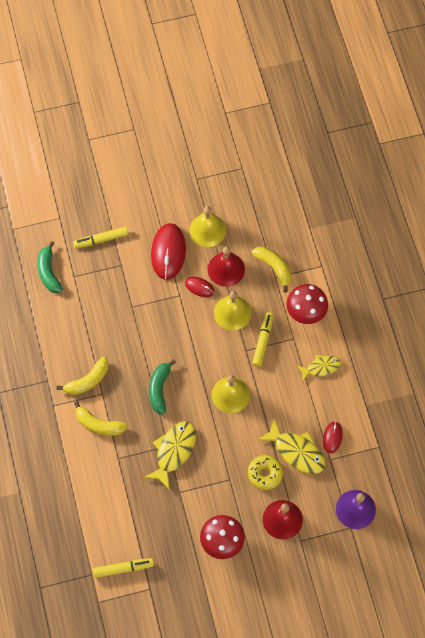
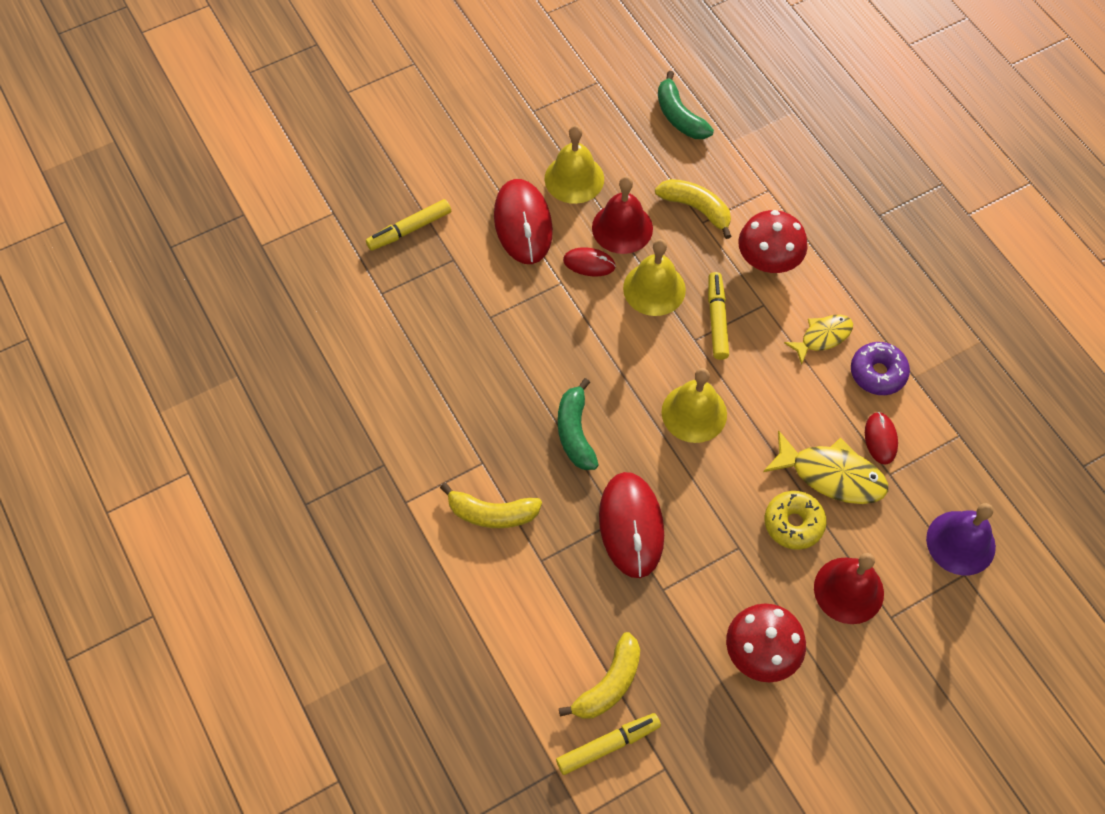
camera: 15 degrees left, 5 degrees down
(48, 272) = (338, 296): green banana -> green banana (679, 116)
(88, 381) = (452, 448): yellow banana -> yellow banana (609, 684)
(174, 451) = (631, 526): yellow fish -> red mouse
(345, 397) = (877, 373): none -> purple donut

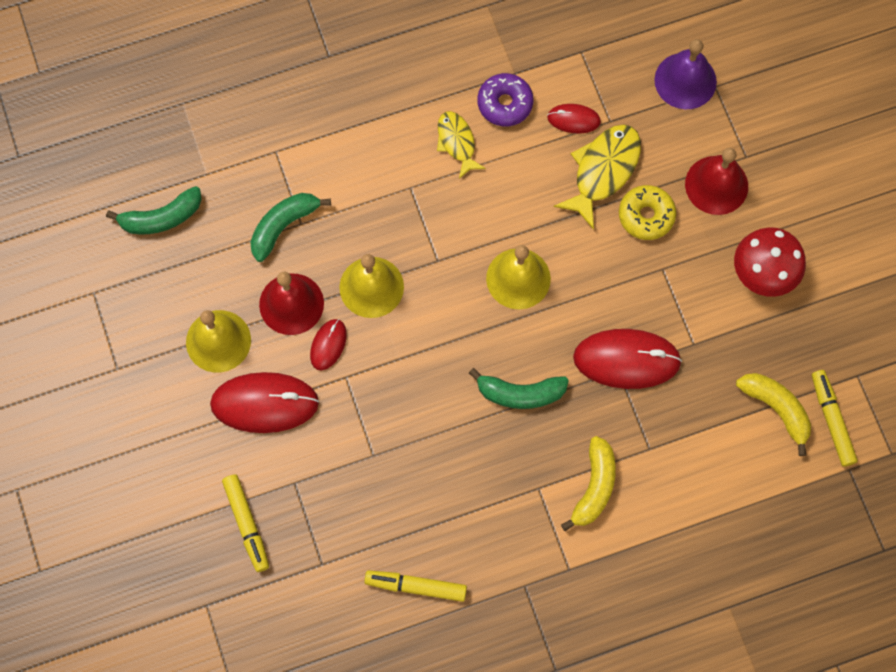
camera: 80 degrees left, 10 degrees up
(696, 208) = (283, 226): yellow banana -> green banana
(717, 319) = (419, 235): yellow marker -> yellow marker (416, 586)
(768, 260) = (359, 171): red mushroom -> none

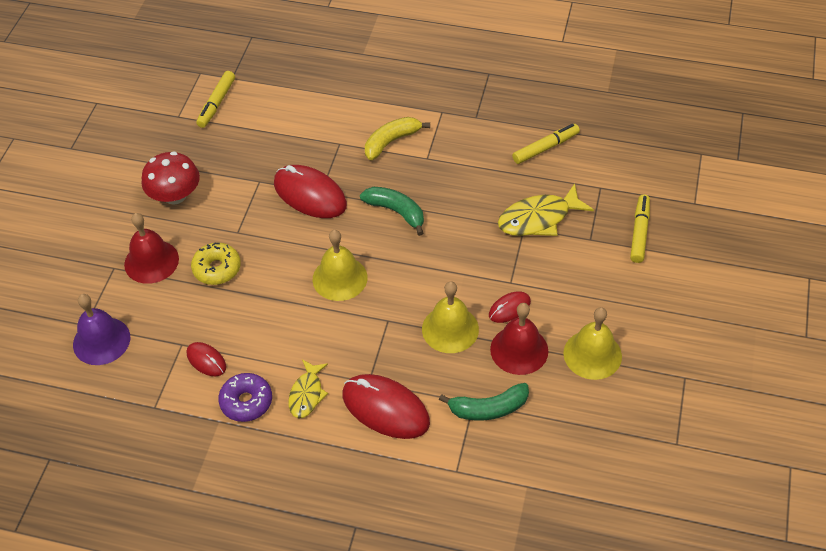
camera: 145 degrees left, 20 degrees down
(161, 218) = (586, 471): green banana -> none
(264, 403) = (581, 296): red mouse -> red mouse (385, 409)
(416, 586) = (545, 148): yellow marker -> yellow marker turned 75 degrees counterclockwise
(603, 171) = (218, 313): yellow fish -> yellow fish (539, 218)
(776, 409) = (243, 124): yellow banana -> none

